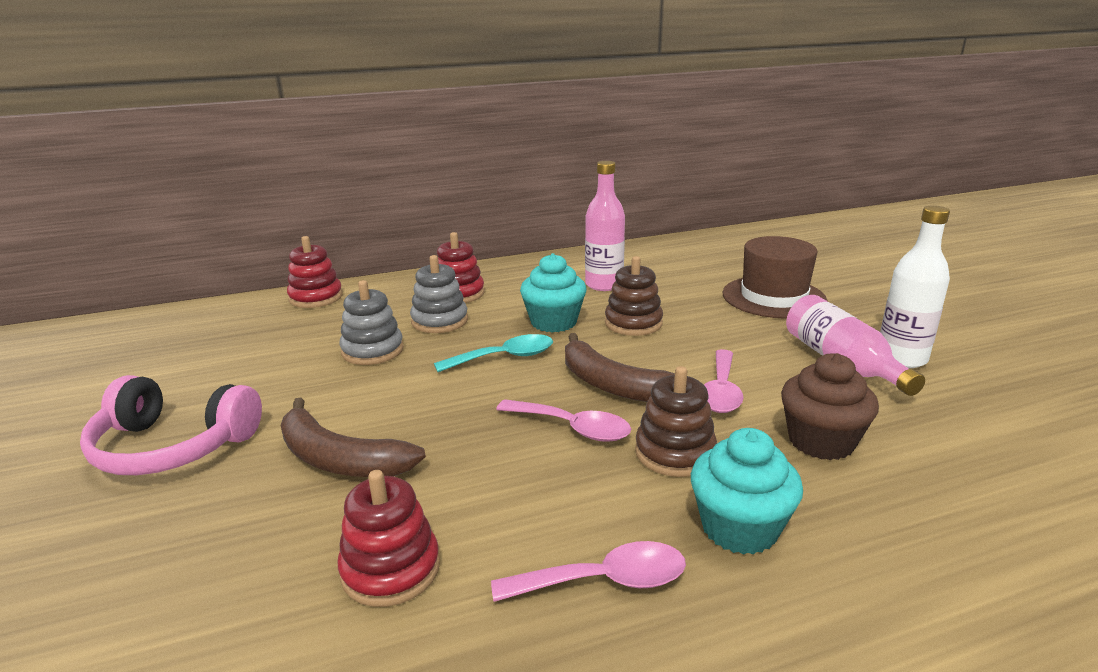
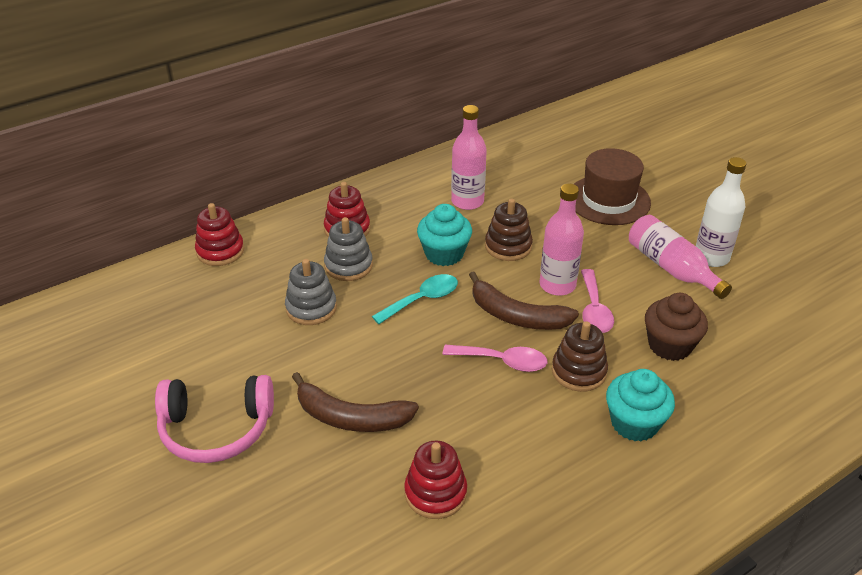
camera: 15 degrees left, 15 degrees up
(604, 581) = (567, 475): pink spoon -> none
(680, 362) = (557, 285): none -> pink bottle

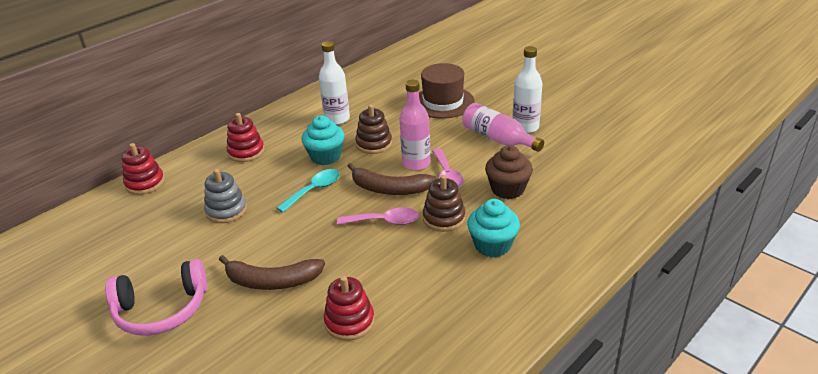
camera: 10 degrees left, 5 degrees down
(348, 265) = (251, 176): grey stacking toy -> none
(467, 201) = (337, 119): pink bottle -> white bottle

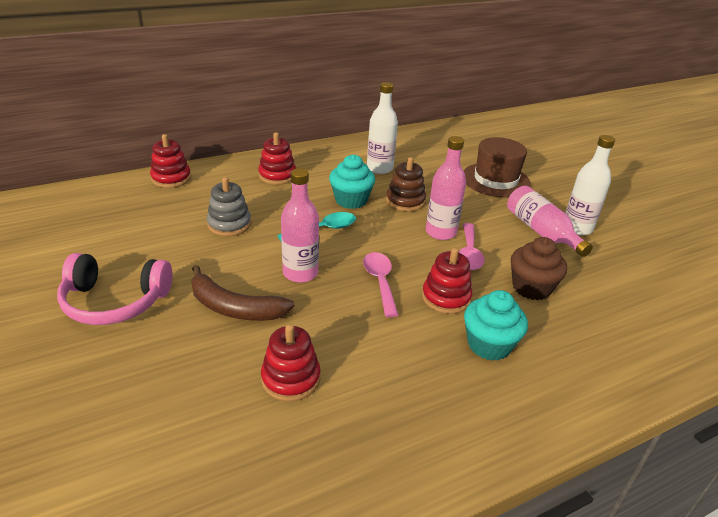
camera: 15 degrees right, 0 degrees up
(313, 234) = (300, 273): none -> pink bottle
(384, 221) = (380, 282): pink spoon -> pink spoon turned 120 degrees counterclockwise
(389, 189) = (400, 250): brown banana -> none
(444, 218) = (446, 297): brown stacking toy -> red stacking toy

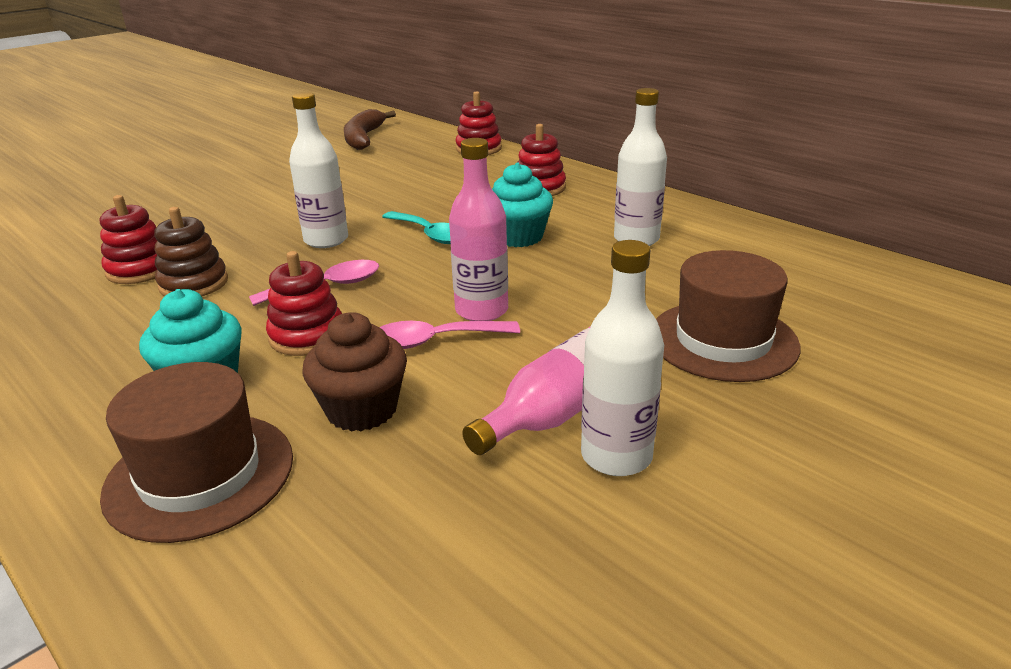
camera: 75 degrees right, 5 degrees down
(115, 301) = (249, 180): pink headphones -> none
(229, 224) = (405, 190): grey stacking toy -> none
(234, 308) = (251, 223): brown banana -> brown banana (363, 138)
(300, 273) = (326, 240): pink bottle -> white bottle
(405, 201) = (553, 272): brown stacking toy -> brown stacking toy (194, 284)
(582, 349) = (200, 474): none -> brown hat

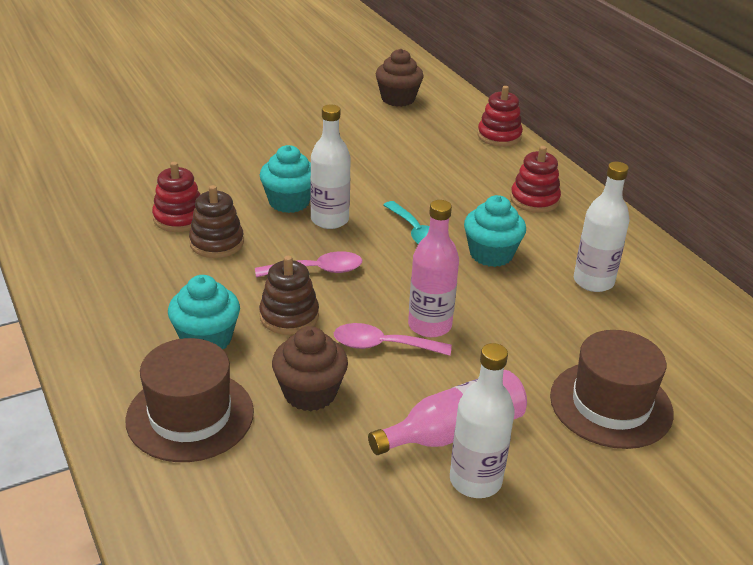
camera: 15 degrees right, 5 degrees up
(273, 233) = (289, 202): none -> turquoise cupcake
(307, 336) = (289, 316): red stacking toy -> brown stacking toy
(363, 138) = (398, 99): brown banana -> brown cupcake

